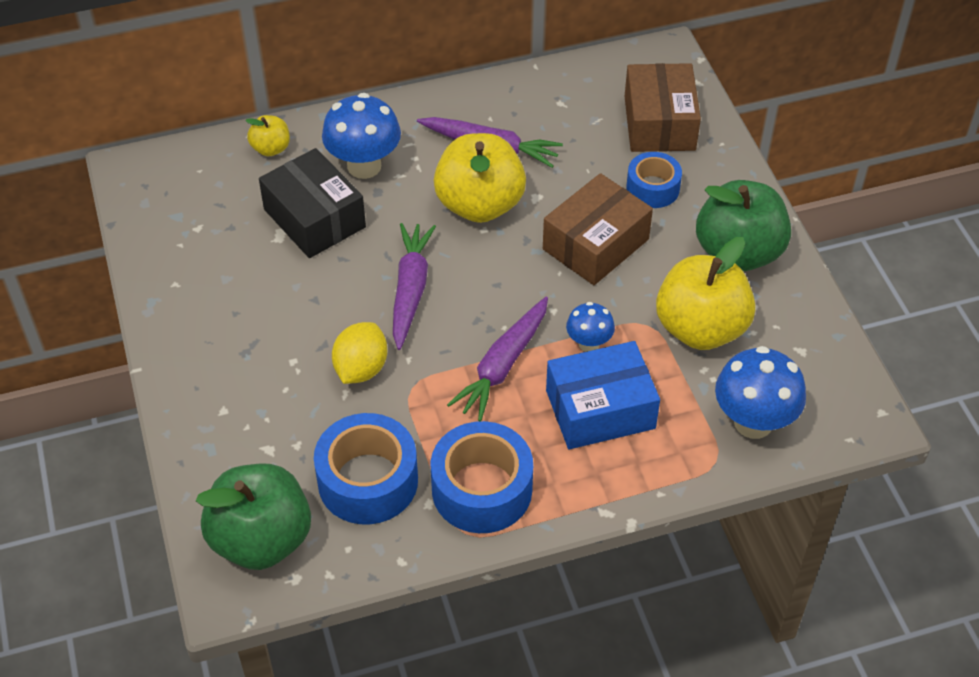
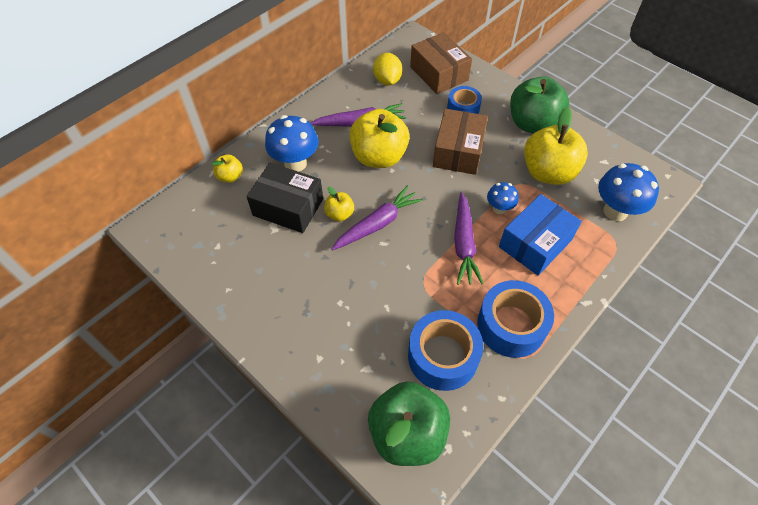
camera: 30 degrees left, 5 degrees up
(361, 369) = (385, 286): yellow lemon -> yellow lemon (387, 80)
(372, 256) = (339, 214): none -> yellow apple
(410, 290) = (377, 224): purple carrot -> purple carrot turned 75 degrees clockwise

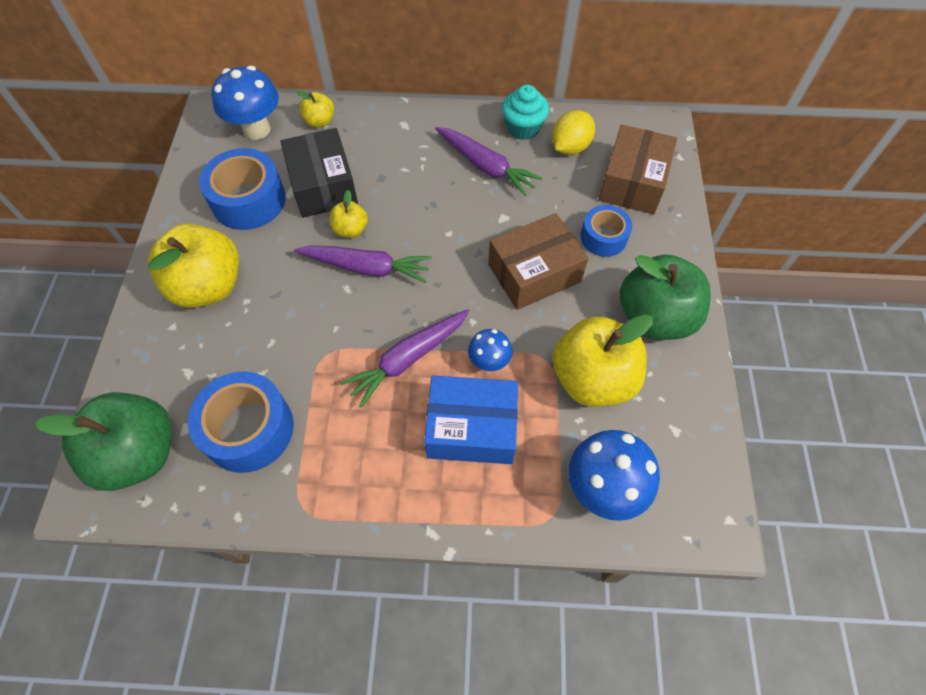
camera: 50 degrees right, 5 degrees up
(295, 163) = (381, 154): blue mushroom -> blue mushroom (257, 129)
(350, 89) = (523, 128): none -> turquoise cupcake
(379, 157) = (455, 211): yellow apple -> yellow apple (208, 286)
(511, 325) = (336, 471): blue tape -> blue tape (248, 200)

